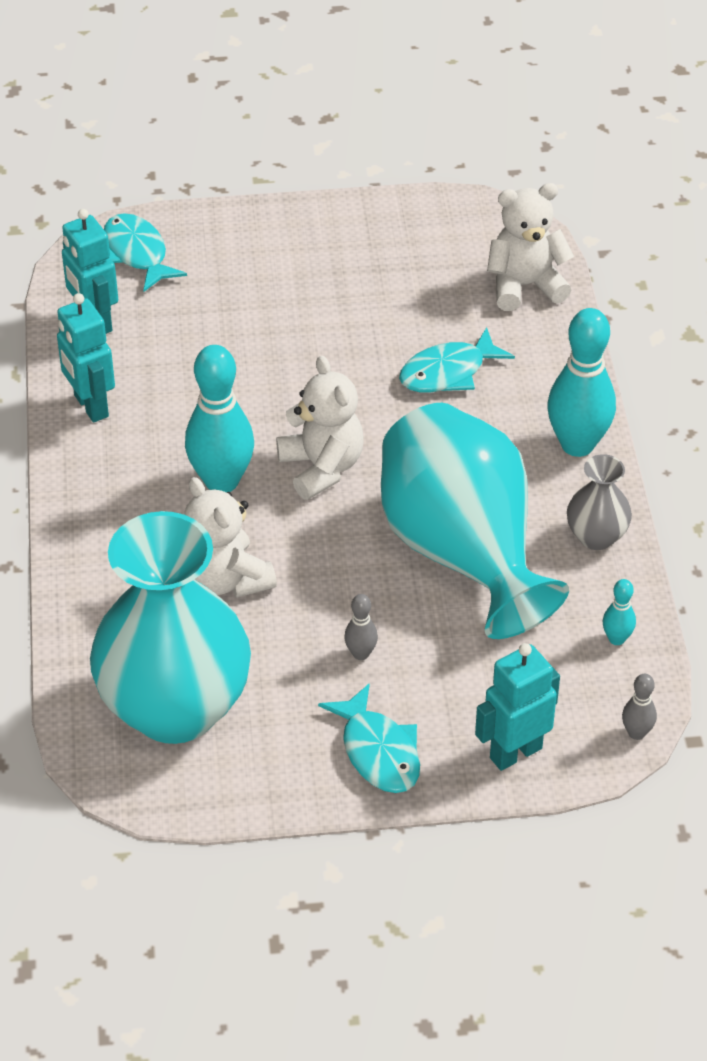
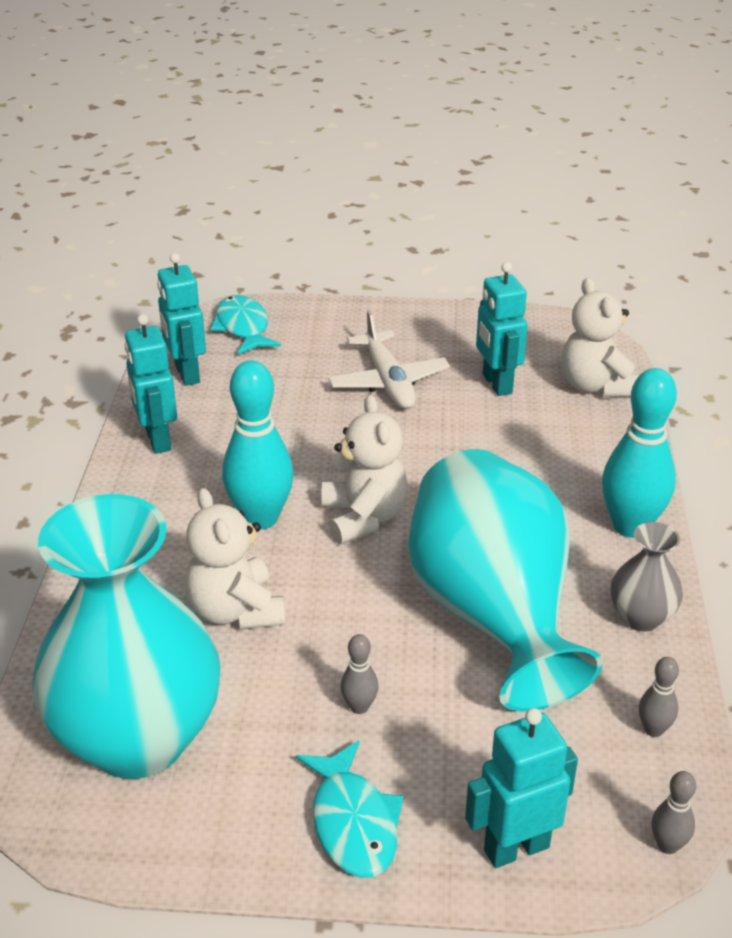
camera: 10 degrees right, 10 degrees down
(310, 305) = (388, 381): none -> white plane
(423, 295) = (496, 384): none -> turquoise robot
(448, 372) = (508, 449): turquoise fish -> none
(525, 286) = (595, 386): white teddy bear -> white teddy bear turned 105 degrees counterclockwise
(616, 639) = (653, 729): turquoise bowling pin -> grey bowling pin

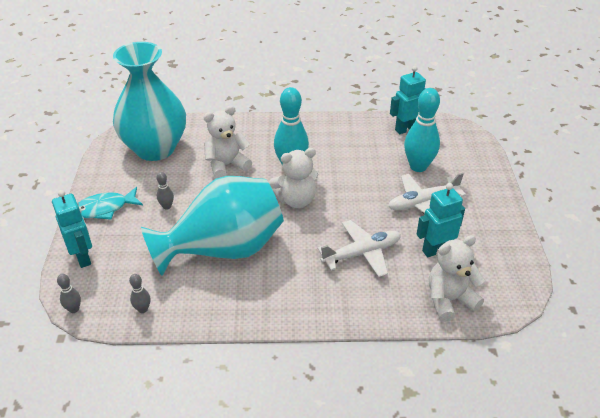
camera: 85 degrees right, 5 degrees up
(157, 440) = (346, 127): turquoise robot -> none
(243, 327) = (459, 143): turquoise fish -> none
(504, 454) = (361, 253): none -> white plane
(630, 526) = (301, 310): turquoise bowling pin -> turquoise bowling pin (418, 166)
(641, 617) = (223, 310): grey vase -> none

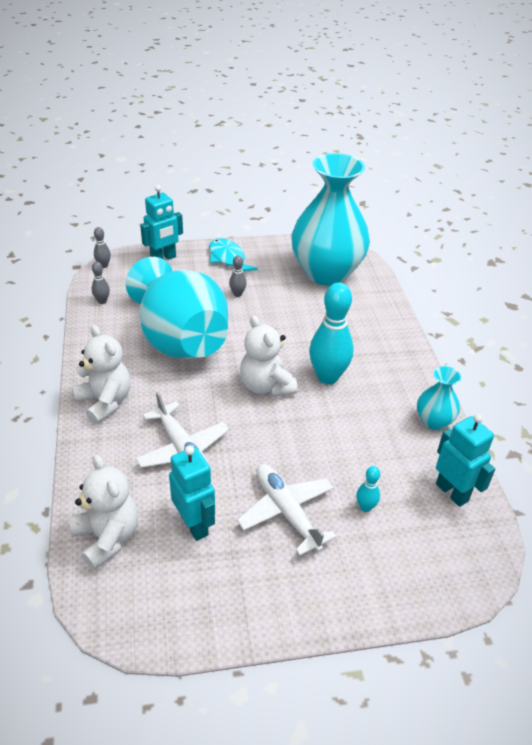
camera: 80 degrees right, 0 degrees up
(227, 165) = (314, 325): white teddy bear -> white teddy bear (105, 402)
(344, 124) = (433, 421): none -> turquoise vase
(418, 166) = (365, 507): turquoise bowling pin -> turquoise bowling pin, size x0.46

